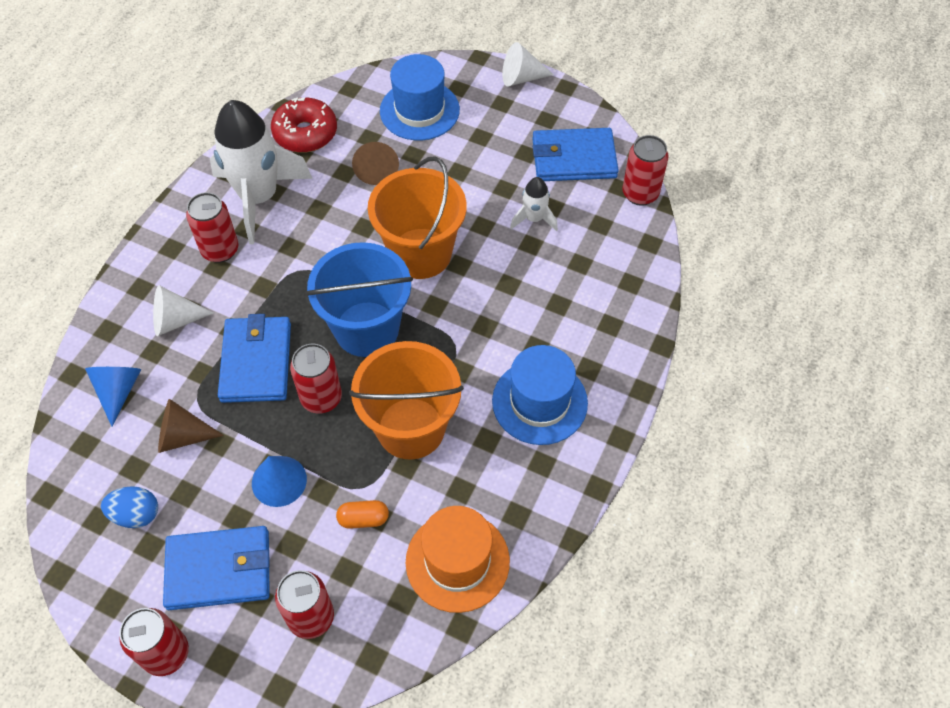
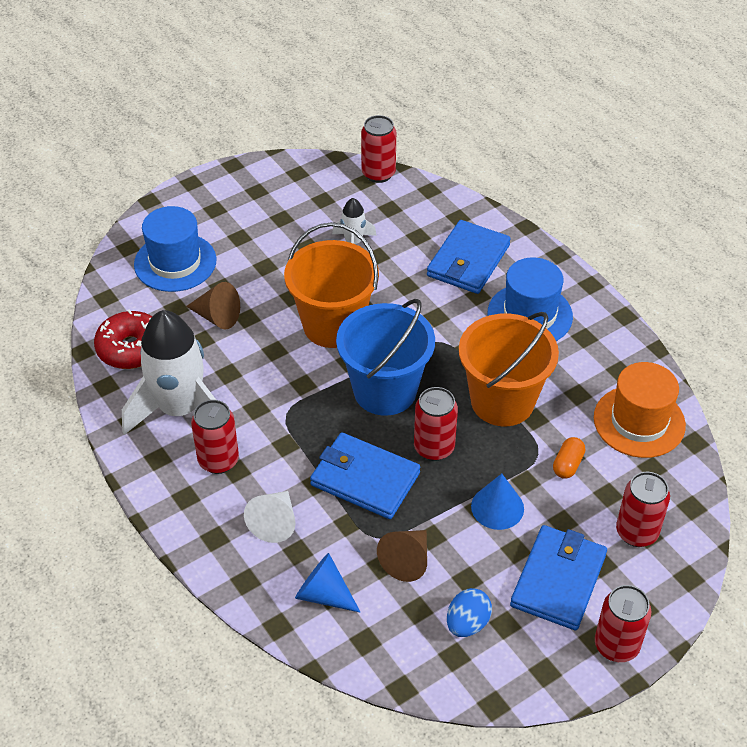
camera: 60 degrees left, 10 degrees down
(521, 78) = (198, 185): white cone -> none
(573, 158) = (311, 193): blue wallet -> blue wallet (468, 261)

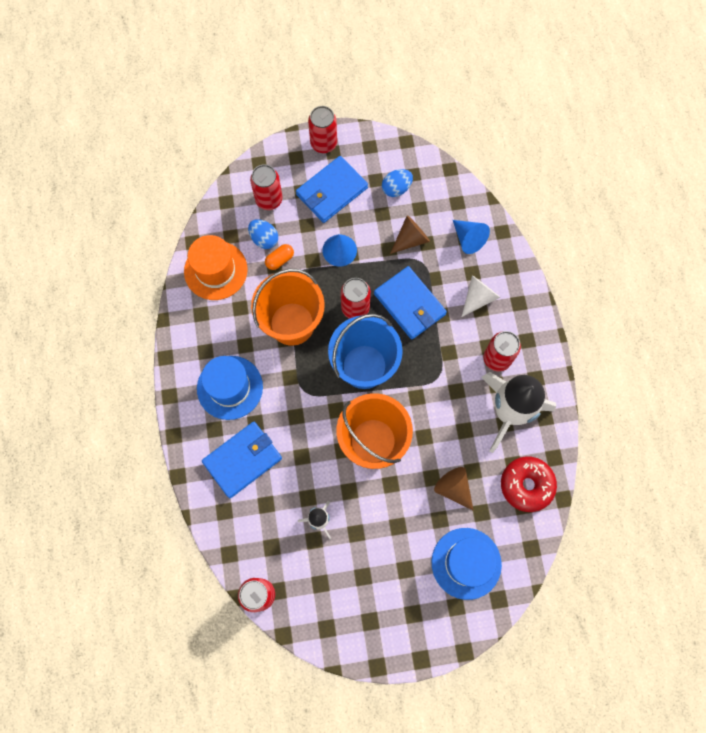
camera: 155 degrees left, 25 degrees up
(606, 481) = (264, 239): none -> blue egg

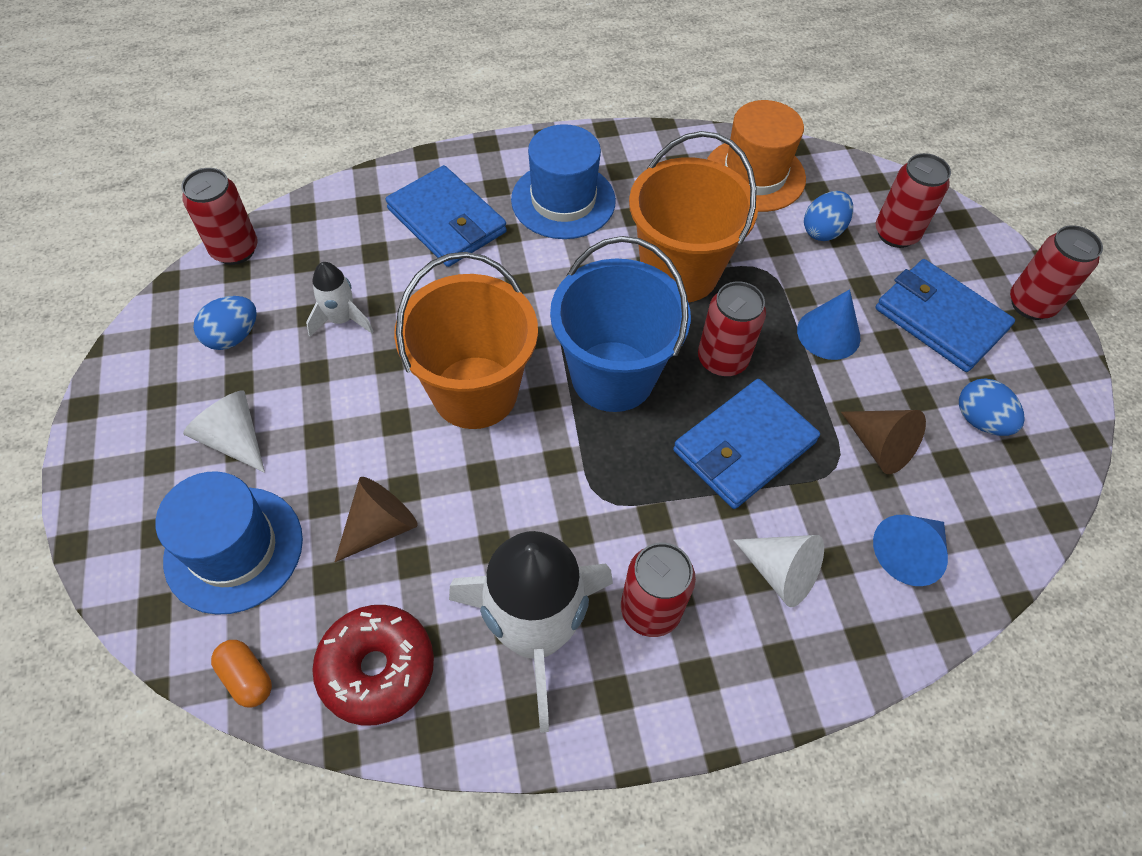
camera: 85 degrees right, 15 degrees down
(280, 260) = (790, 252): orange capsule -> orange capsule (247, 677)
(329, 585) = (233, 336): none -> blue egg
(400, 573) = (234, 439): none -> white cone

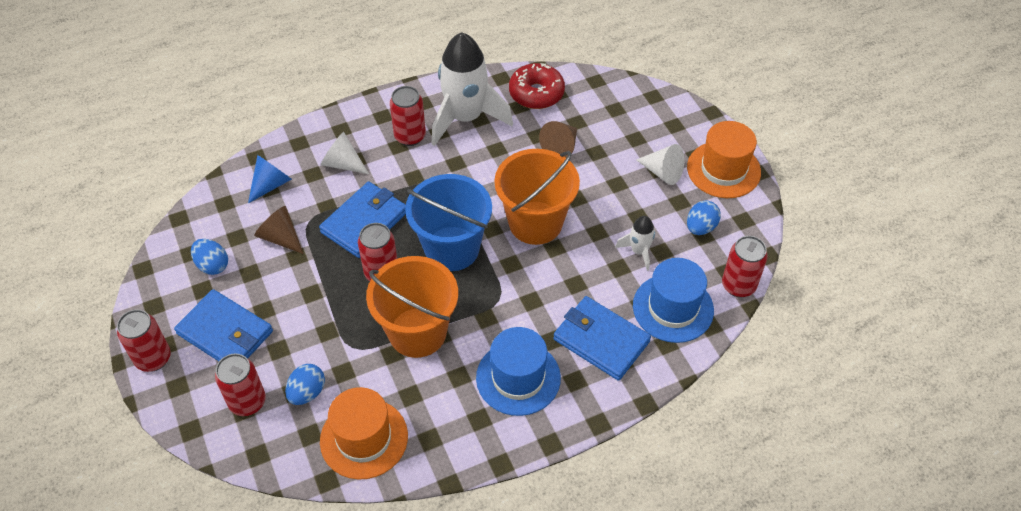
camera: 170 degrees right, 5 degrees down
(134, 423) = (723, 170): none -> orange hat
(234, 549) = (630, 124): blue hat -> blue hat (673, 308)
(247, 677) = (594, 81): orange capsule -> none
(828, 333) = (308, 305): blue cone -> none

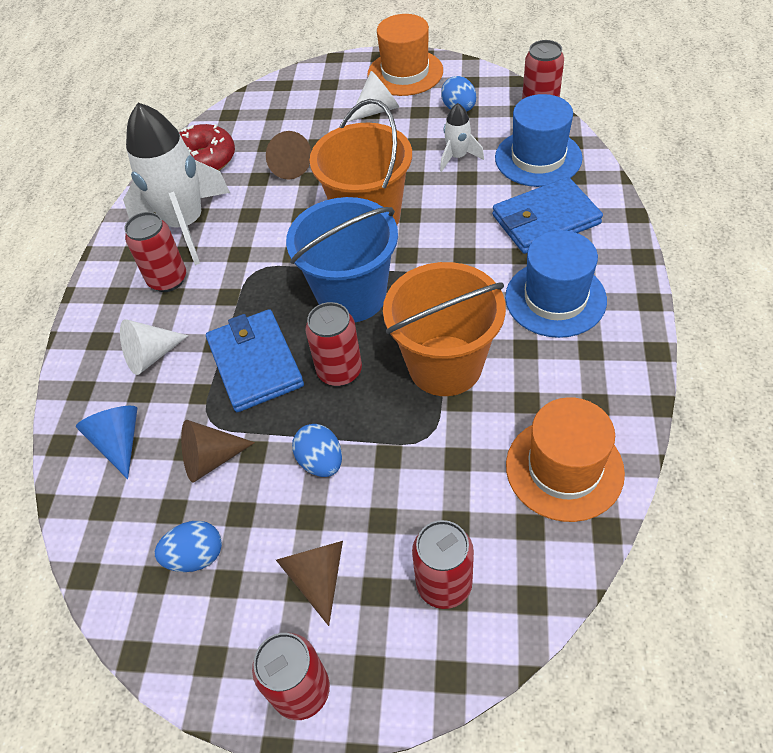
camera: 55 degrees left, 0 degrees up
(225, 333) = (317, 576): blue wallet -> brown cone
(307, 392) = (466, 508): blue egg -> blue egg (321, 462)

